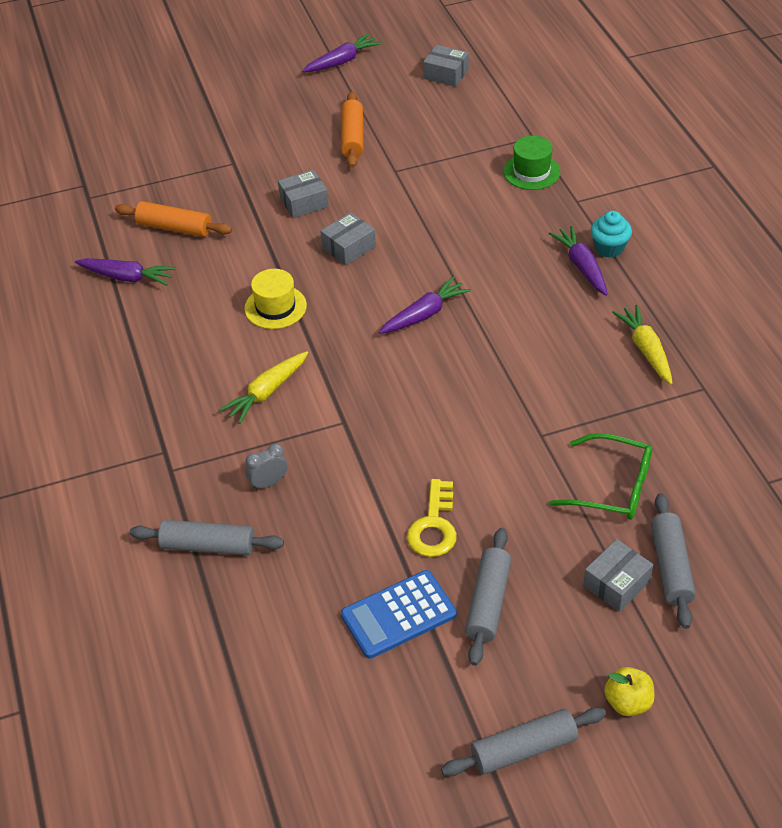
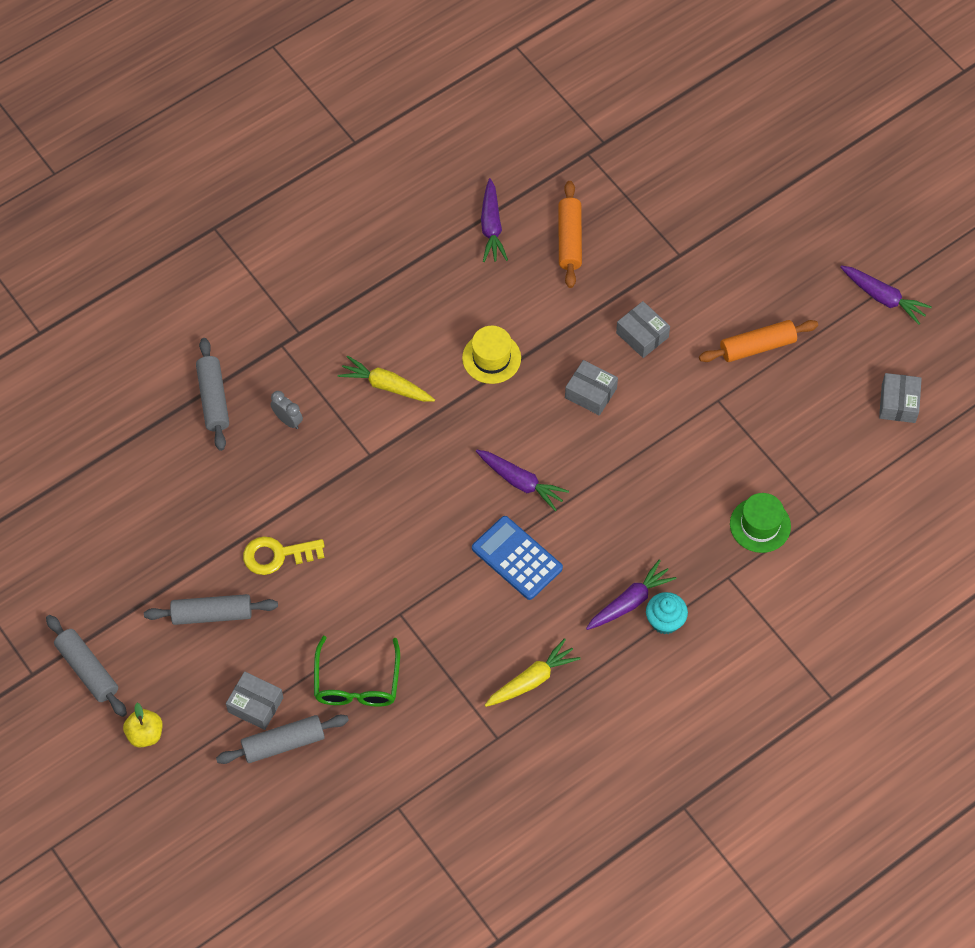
camera: 70 degrees right, 15 degrees up
(398, 615) = (183, 553): blue calculator -> blue calculator (517, 558)

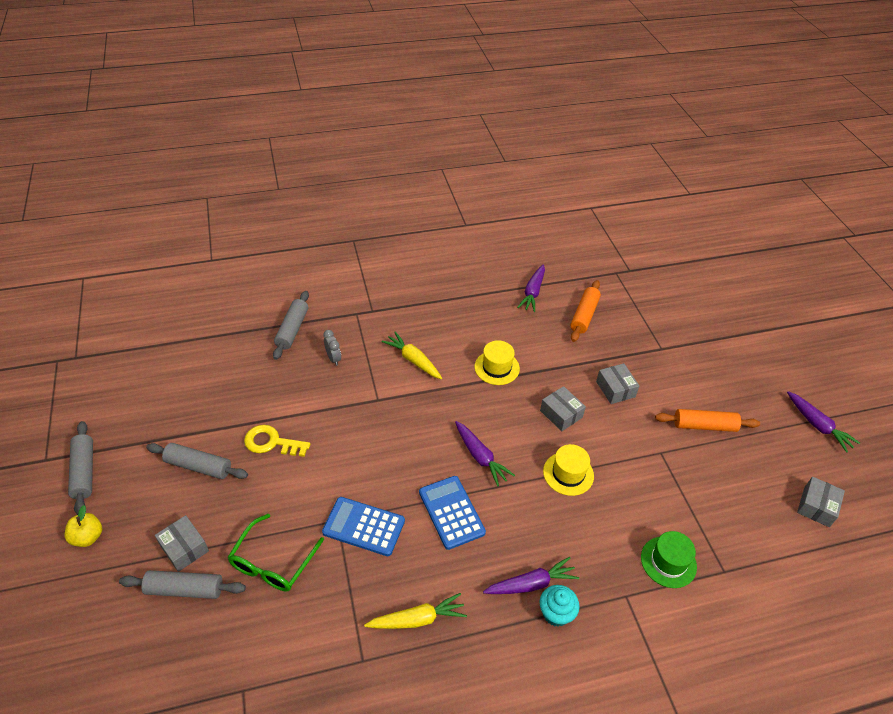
camera: 20 degrees right, 15 degrees down
(431, 610) = (363, 527): none -> blue calculator
(625, 465) = (568, 473): none -> yellow hat

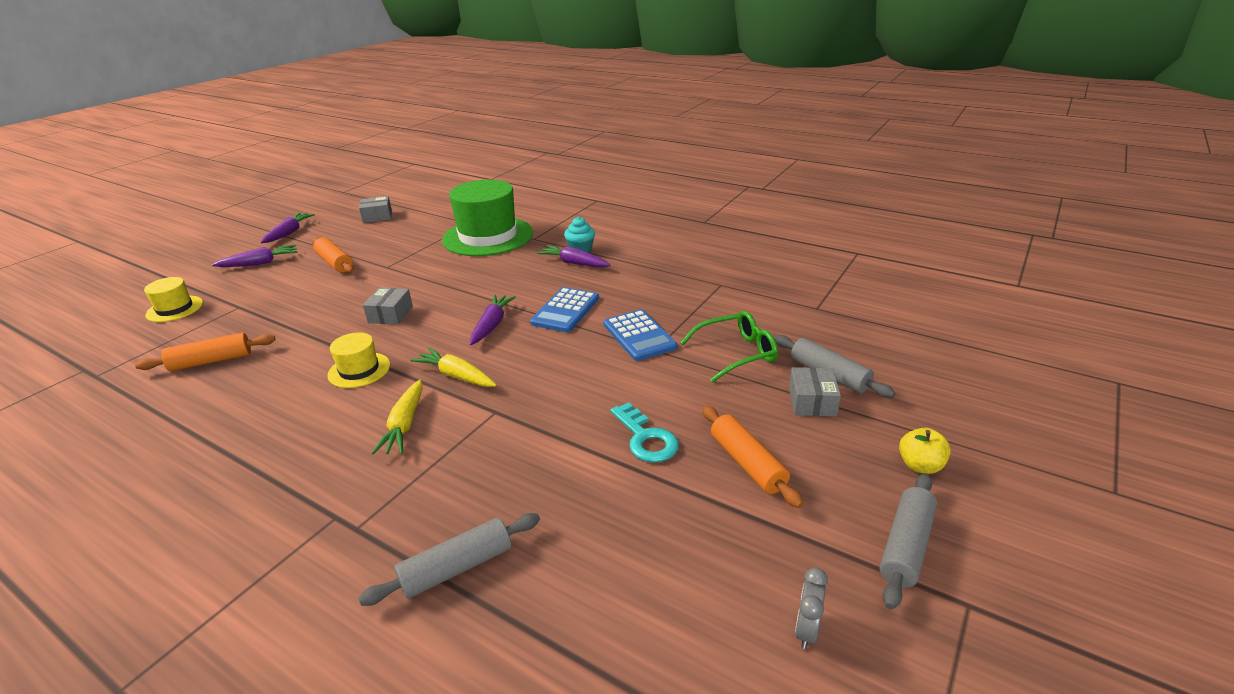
camera: 130 degrees left, 15 degrees down
(198, 466) = (747, 463): grey rolling pin -> orange rolling pin
(271, 442) = (646, 438): yellow key -> turquoise key
(333, 358) = (470, 485): grey clock -> grey clock (806, 630)
(417, 619) = (664, 282): yellow carrot -> yellow carrot (456, 376)
(533, 292) = (183, 410): purple carrot -> purple carrot (260, 263)
(568, 473) = (457, 287): yellow hat -> yellow hat (175, 309)
(615, 389) = (326, 305): grey box -> none
(668, 562) = (488, 236): green hat -> green hat, size x2.08

